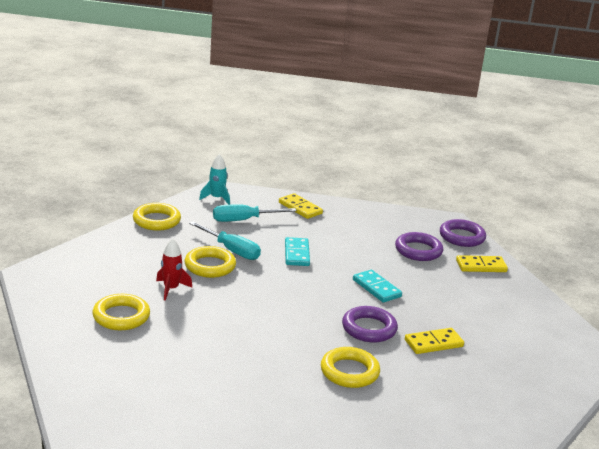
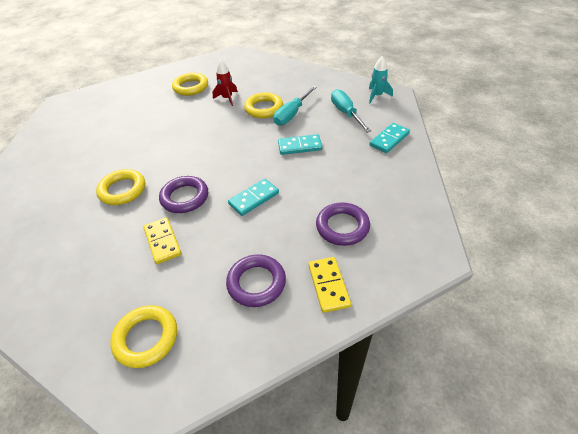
camera: 90 degrees right, 20 degrees up
(156, 221) = (322, 78): yellow ring -> yellow ring (146, 338)
(300, 208) = (389, 139): yellow domino -> turquoise domino
(462, 237) = (397, 267): purple ring -> purple ring (256, 283)

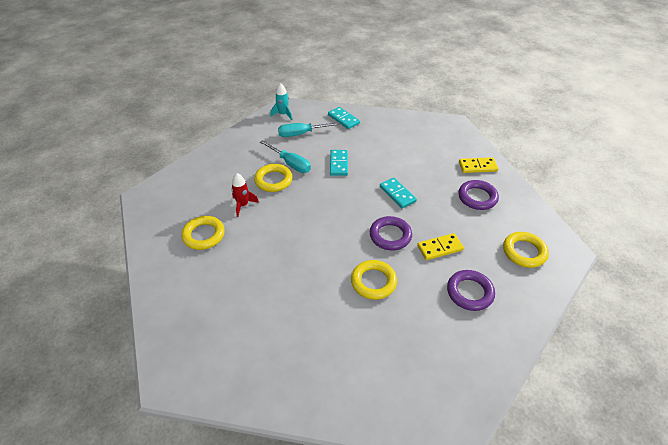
camera: 85 degrees left, 0 degrees up
(342, 227) = (430, 154): purple ring -> purple ring (469, 292)

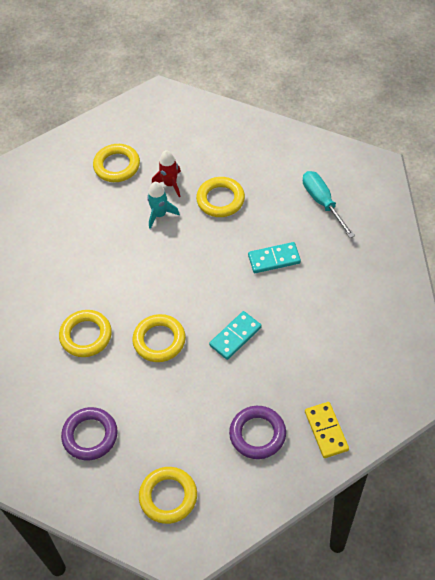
camera: 80 degrees right, 10 degrees up
(283, 114) = (358, 170): turquoise rocket -> turquoise rocket (160, 215)
(290, 163) = (257, 208): turquoise screwdriver -> none
(343, 119) = (376, 242): turquoise domino -> none
(390, 235) = (159, 340): purple ring -> yellow ring
(440, 248) = (152, 397): yellow domino -> none

